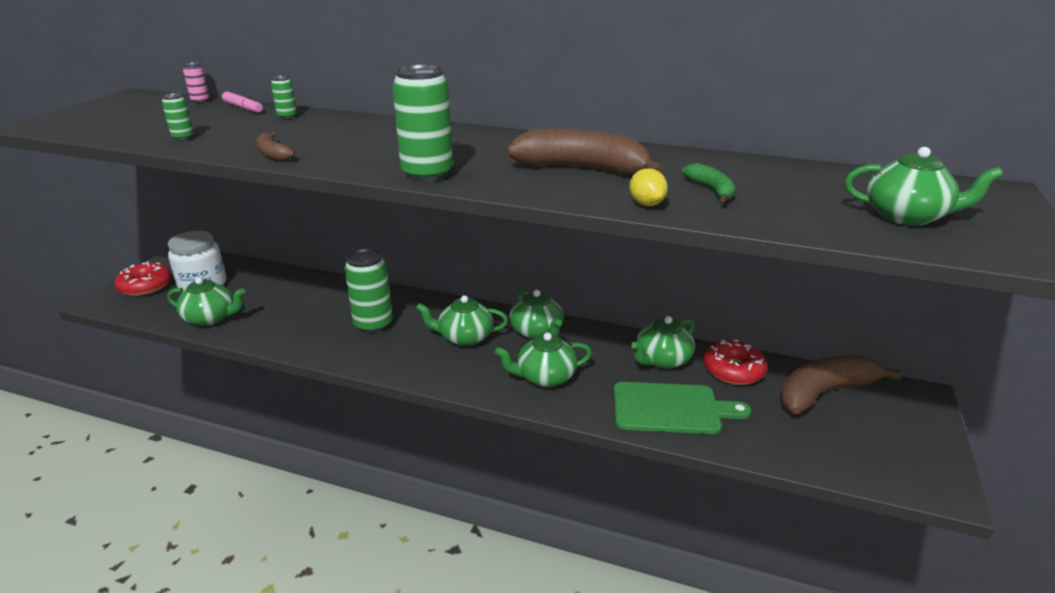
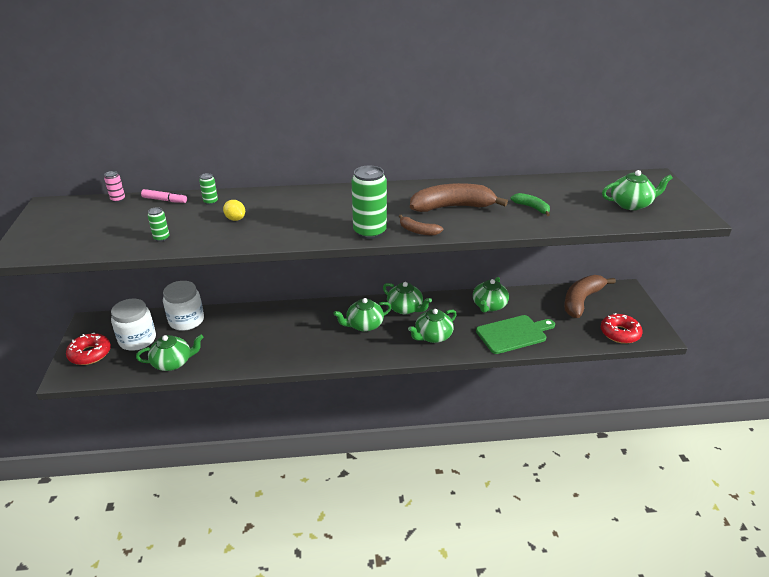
camera: 25 degrees left, 5 degrees up
(270, 278) = (186, 320): none -> white jar
(273, 154) = (250, 238): brown banana -> brown banana (418, 231)
(373, 324) = (296, 334): green can -> none
(646, 204) = (509, 225): yellow lemon -> yellow lemon (235, 219)
(733, 370) = (530, 301): red donut -> red donut (619, 333)

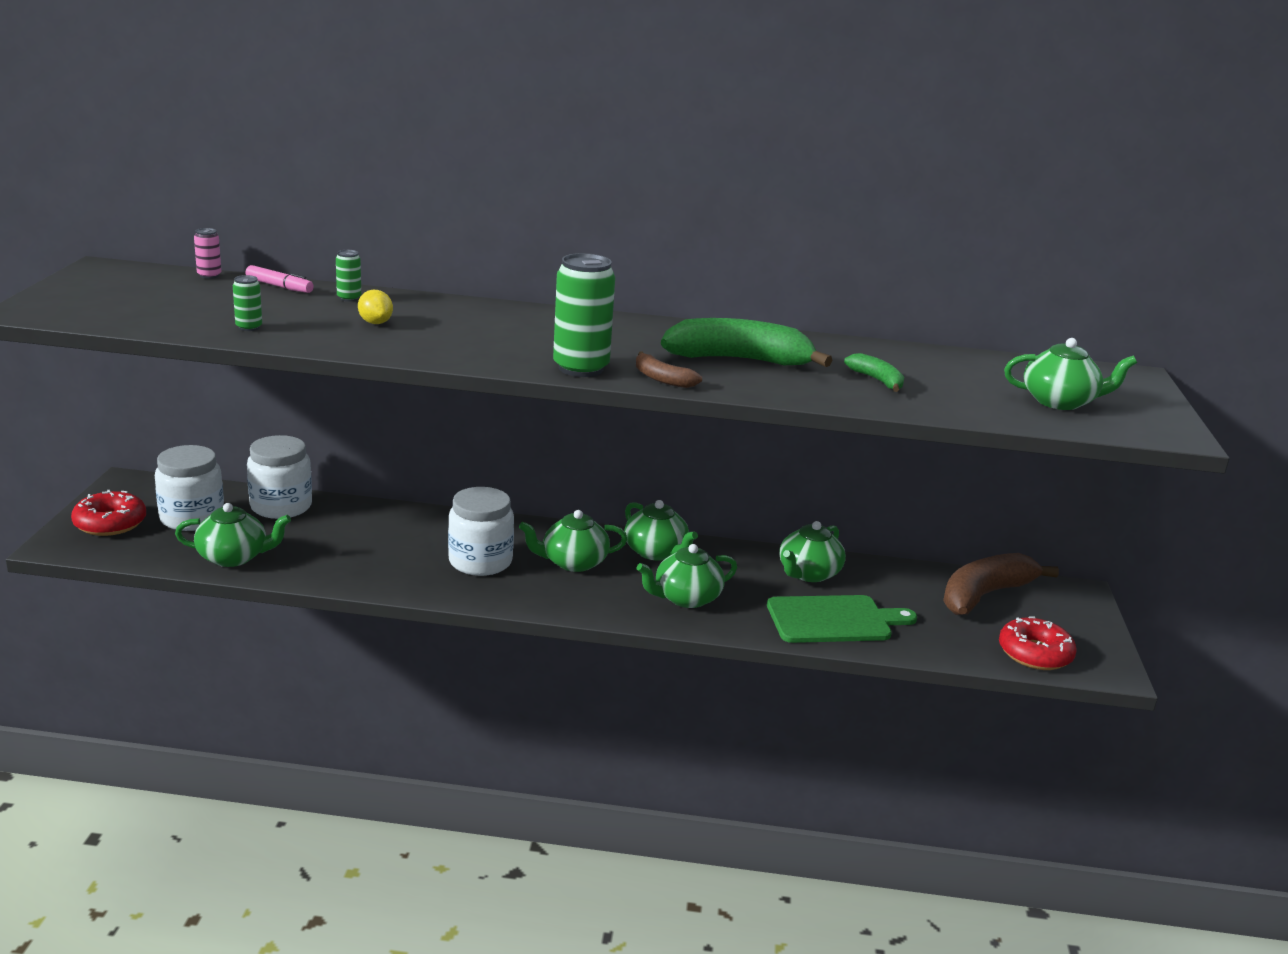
camera: 10 degrees right, 10 degrees down
(313, 335) = (480, 561): none -> white jar
(452, 207) = (739, 360): brown banana -> green banana

